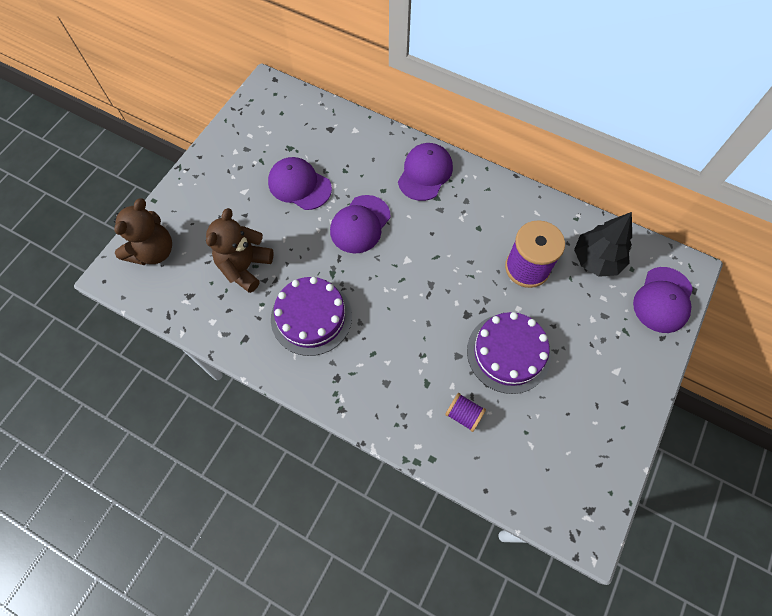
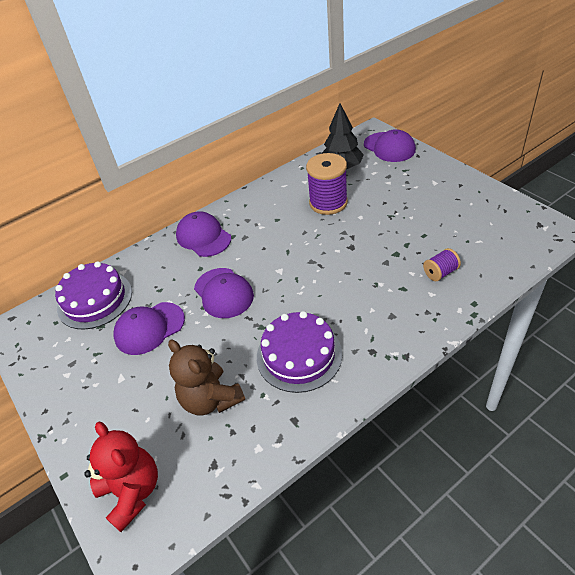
camera: 60 degrees left, 20 degrees down
(153, 251) = (132, 492): brown teddy bear -> red teddy bear
(508, 353) = (396, 232): purple cake -> purple cake (95, 300)

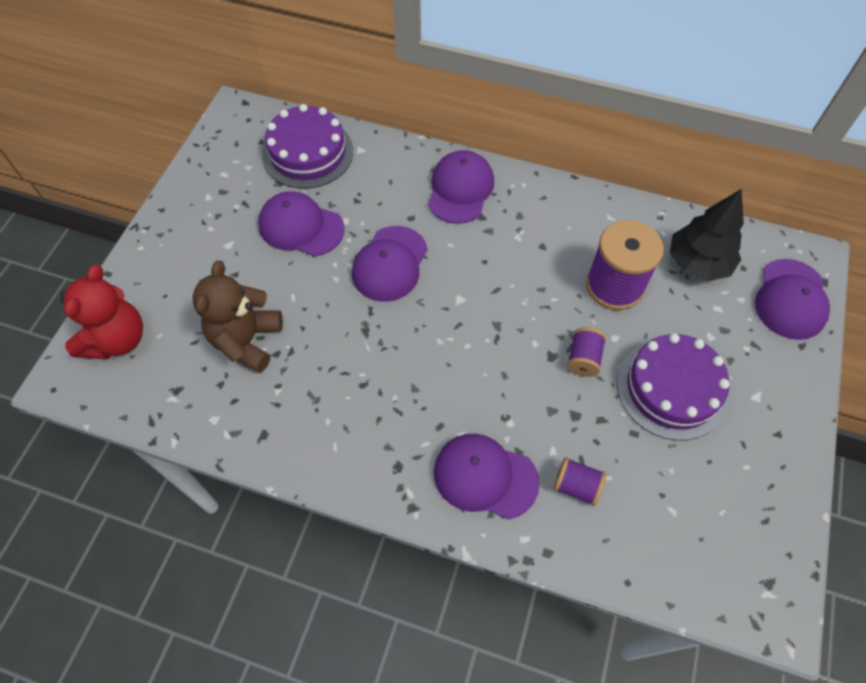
camera: 50 degrees right, 15 degrees up
(299, 355) = (348, 392): purple cake -> purple cake (671, 388)
(363, 235) = (583, 359): none -> purple spool
(408, 310) = (485, 476): none -> purple cap

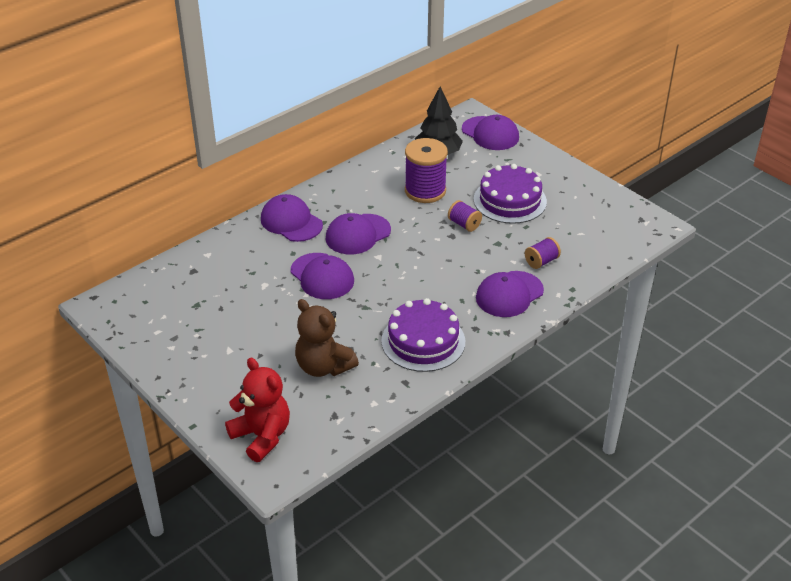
camera: 60 degrees left, 20 degrees down
(301, 227) = (249, 307): purple cap -> purple cap (358, 234)
(308, 153) = (183, 281): purple cake -> purple cake (423, 341)

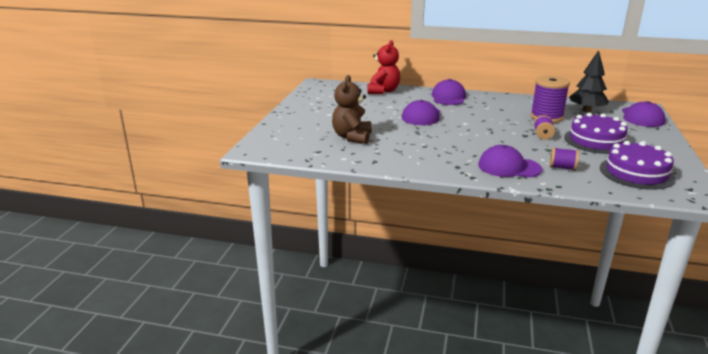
camera: 55 degrees right, 15 degrees down
(262, 436) = (277, 139): red teddy bear -> red teddy bear (383, 91)
(358, 234) = (472, 113): purple cap -> none
(423, 341) = (418, 155): purple cake -> purple cake (636, 173)

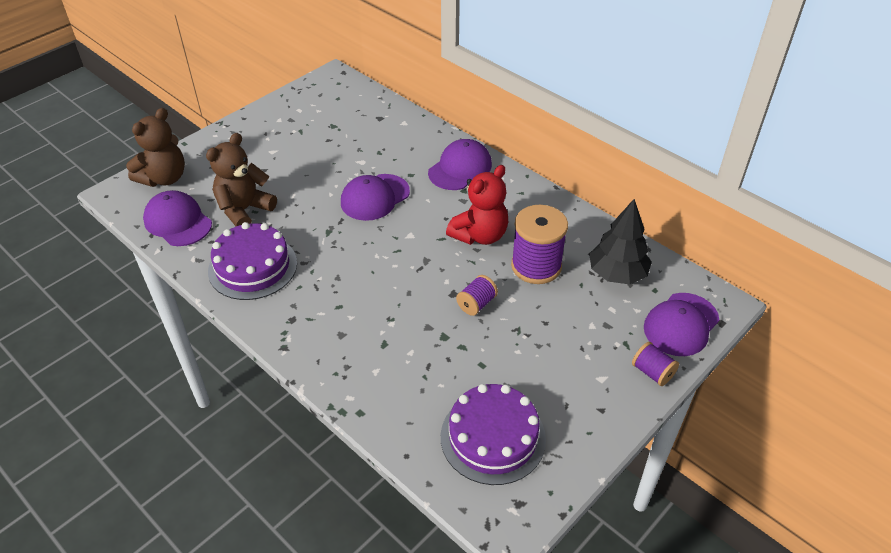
camera: 30 degrees right, 20 degrees up
(275, 138) = (164, 178): none -> brown teddy bear
(383, 91) = (393, 123): red teddy bear -> red teddy bear (480, 235)
(509, 167) = (348, 348): purple cap -> purple cap (178, 222)
(562, 167) = (412, 380): purple spool -> purple spool (652, 372)
(596, 141) = (533, 347): purple cake -> purple cake (252, 267)

